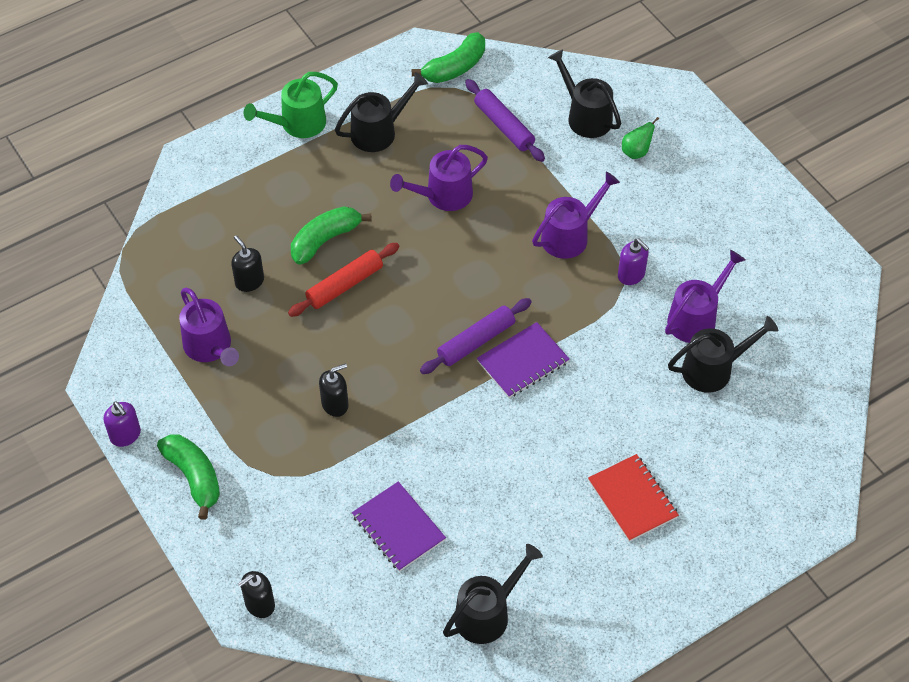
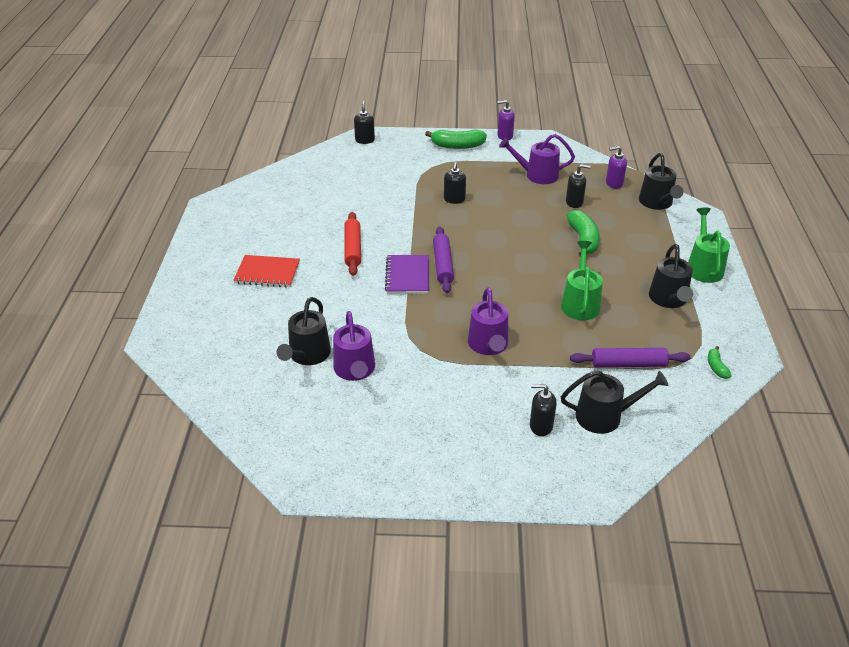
camera: 125 degrees right, 15 degrees down
(345, 285) = (538, 234): red rolling pin -> red rolling pin (353, 248)
(398, 528) = (354, 190): purple notebook -> none
(443, 196) = (580, 303): purple watering can -> green watering can
(455, 67) = (716, 367): green banana -> green banana, size x0.52
(487, 613) = (273, 197): black watering can -> black watering can (657, 203)
(631, 275) = (424, 358): purple soap dispenser -> purple soap dispenser (614, 183)
(636, 152) = (540, 426): green pear -> black soap dispenser

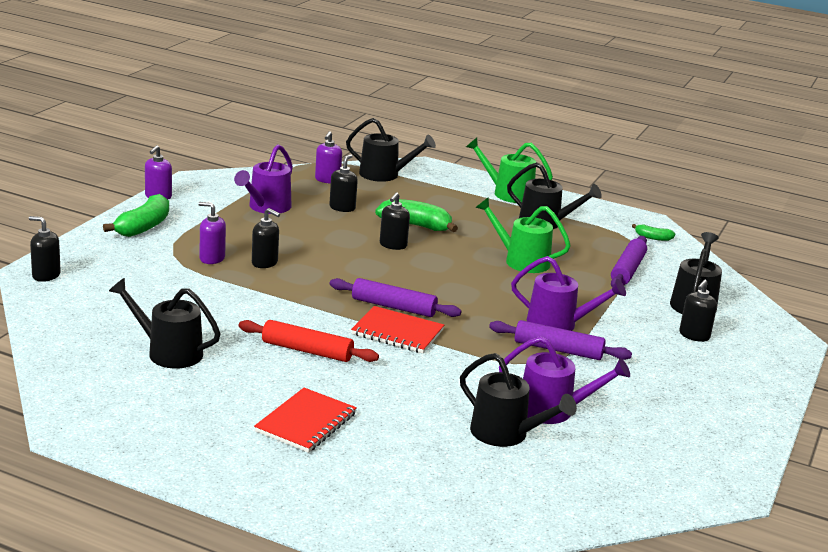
camera: 70 degrees left, 15 degrees down
(311, 204) = (168, 352): none -> black watering can
(407, 276) = (397, 332): purple notebook -> red notebook
(440, 180) = (212, 258): none -> purple soap dispenser
(447, 354) = (558, 349): none -> purple rolling pin
(538, 239) = (393, 245): none -> black soap dispenser

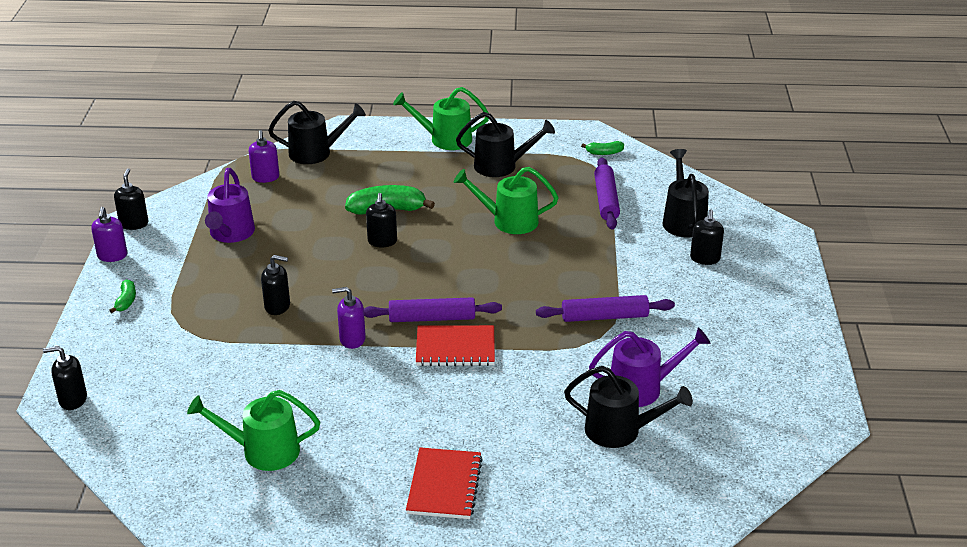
camera: 20 degrees left, 10 degrees up
(143, 227) = (126, 301): green banana -> green banana, size x0.52
(168, 352) = (262, 451): black watering can -> green watering can
(212, 258) = (223, 319): purple soap dispenser -> purple soap dispenser (352, 339)
(307, 350) = (389, 400): red rolling pin -> none
(342, 208) = (304, 209): black soap dispenser -> black soap dispenser (134, 224)
(558, 324) = (587, 287): purple watering can -> none

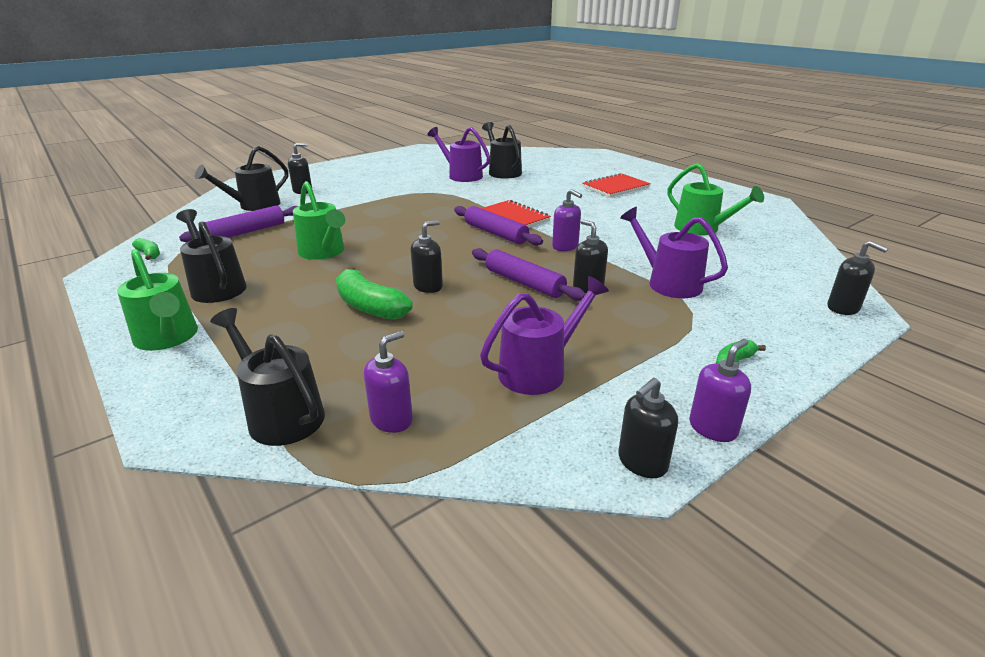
camera: 130 degrees left, 5 degrees down
(224, 347) = (668, 283): none -> purple watering can
(604, 317) = (410, 196): purple rolling pin -> purple rolling pin (524, 283)

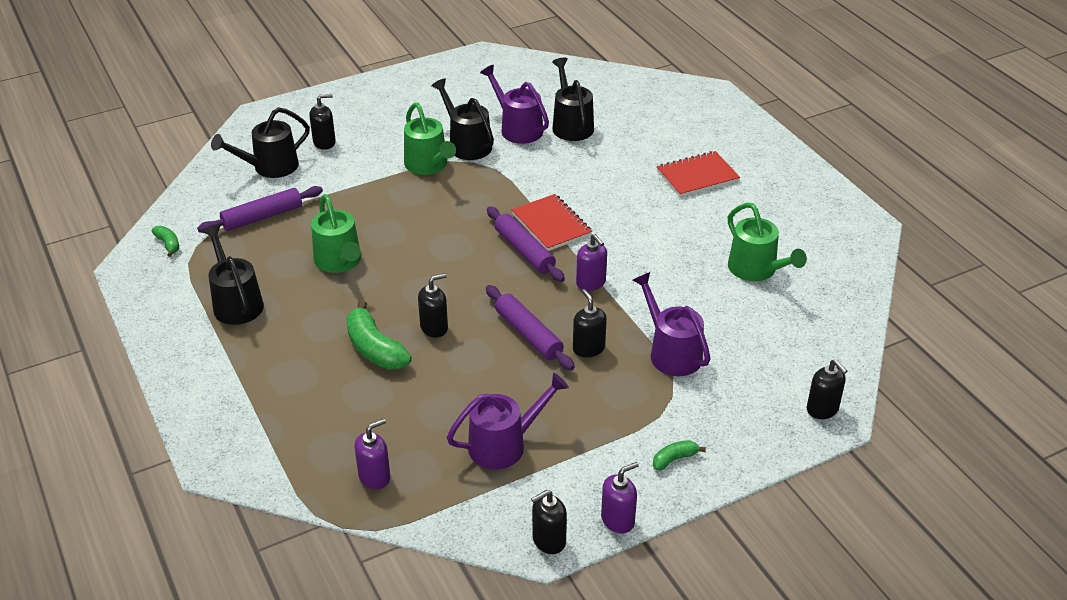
camera: 10 degrees right, 10 degrees up
(168, 338) = (199, 366): green watering can -> green watering can (428, 165)
(280, 414) = (291, 460): black watering can -> black watering can (466, 144)

